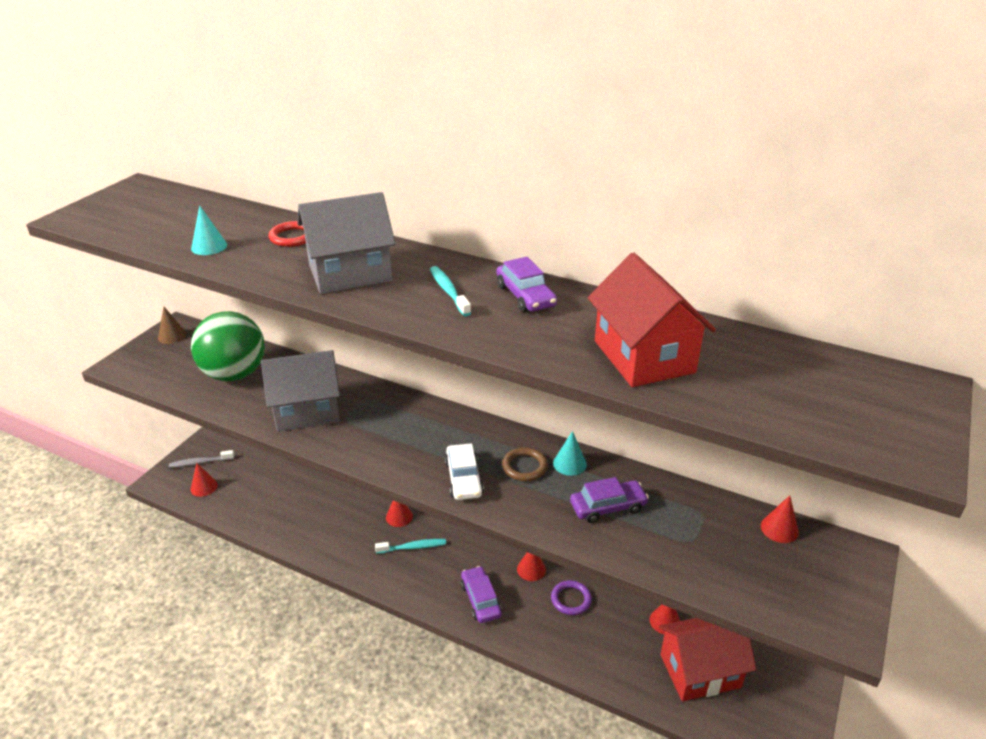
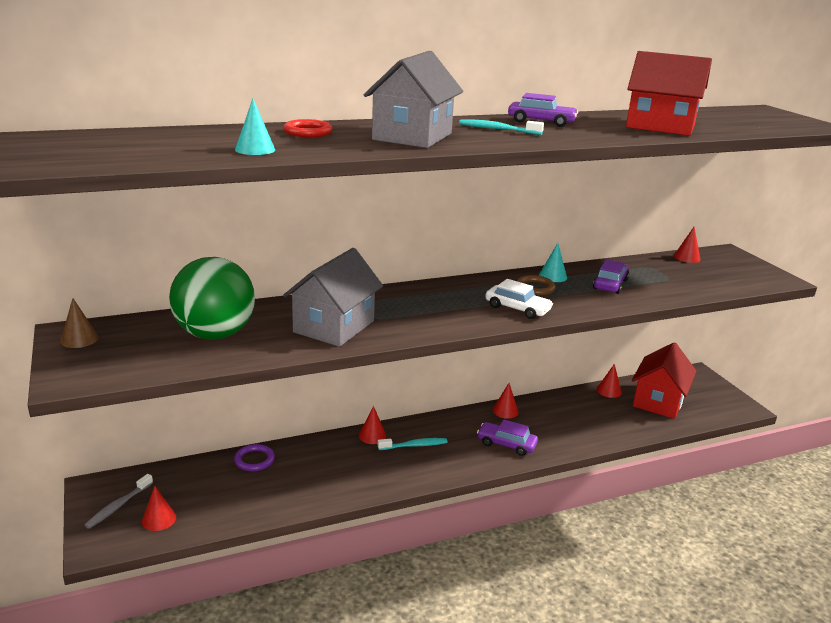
camera: 50 degrees left, 10 degrees down
(413, 547) = (414, 445): turquoise toothbrush -> turquoise toothbrush turned 45 degrees clockwise
(571, 599) = (551, 411): purple ring -> purple ring (254, 460)

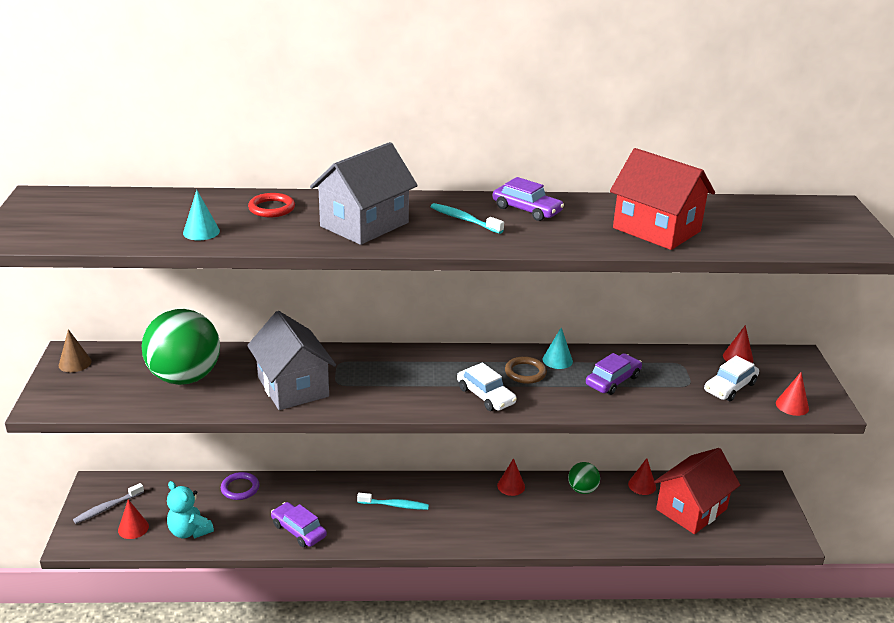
camera: 20 degrees right, 5 degrees up
(223, 509) = (189, 531): none -> turquoise teddy bear
(334, 326) = (293, 387): grey house -> grey house turned 75 degrees counterclockwise
(372, 435) = (360, 486): red cone -> red cone (792, 405)
(506, 444) = (488, 524): purple car -> purple car (298, 530)
(565, 403) = (582, 490): none -> green ball
(701, 277) = (730, 387): none -> white car

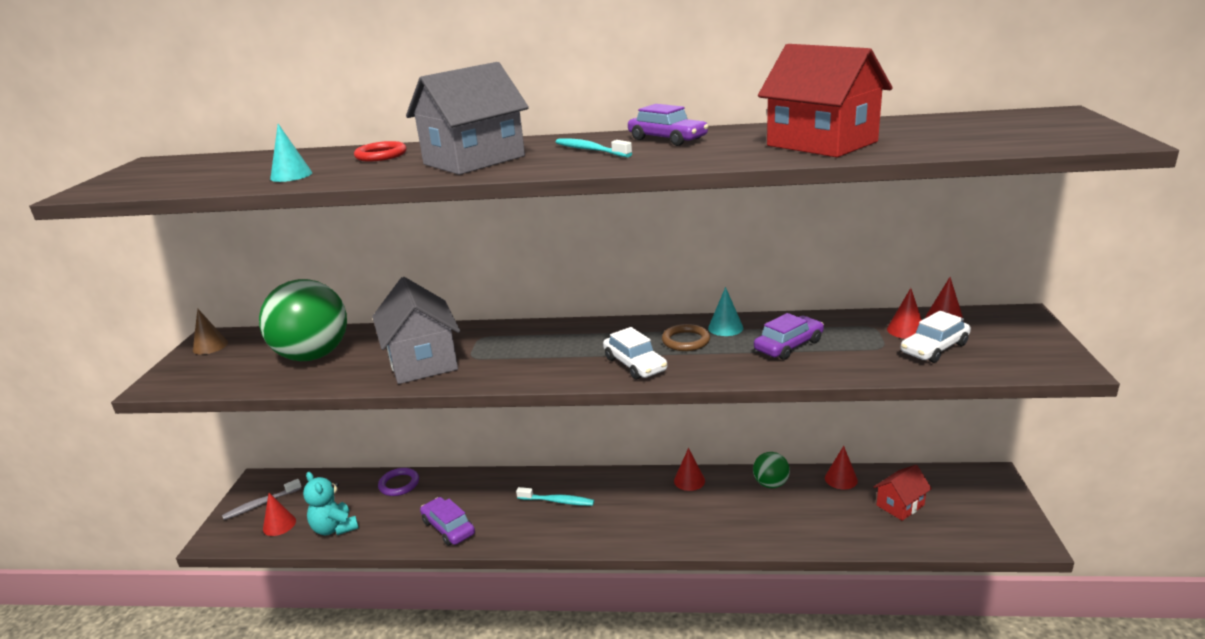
camera: 10 degrees right, 5 degrees down
(691, 509) = (900, 505): red house -> red house, size x0.55
(792, 405) = (1016, 365): red cone -> red cone (906, 330)

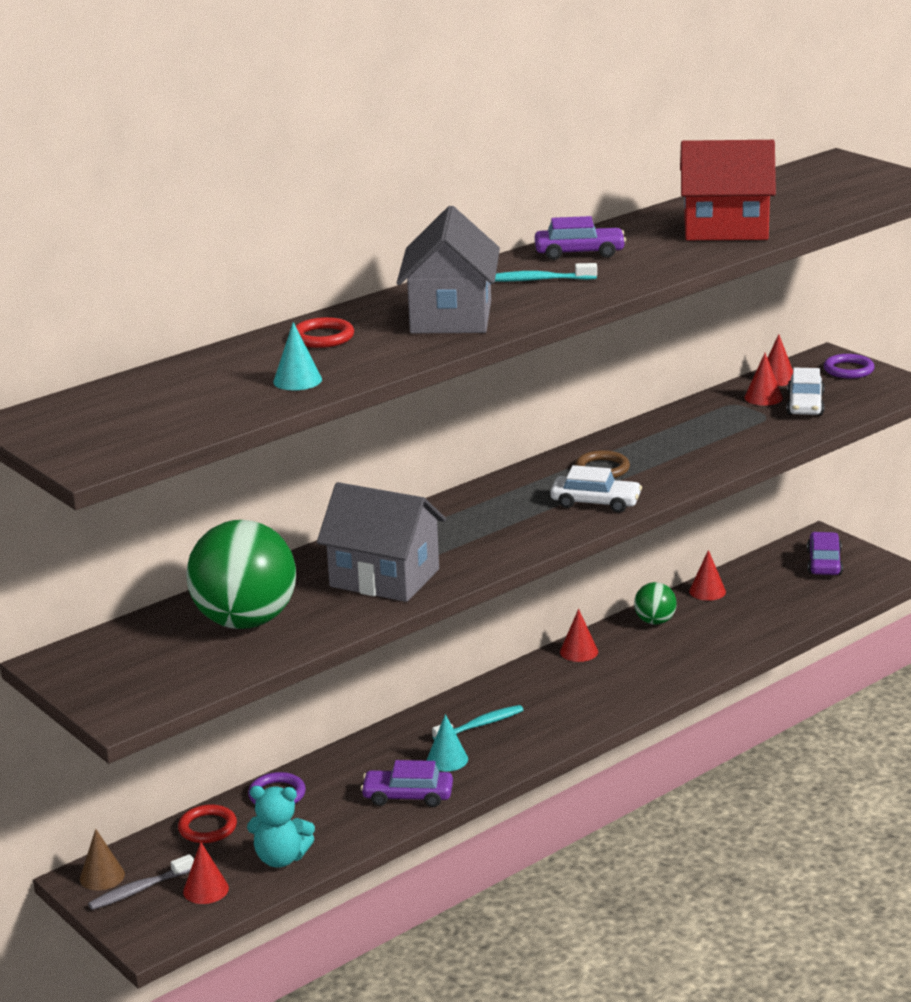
camera: 45 degrees left, 0 degrees up
(210, 346) = (81, 666): brown cone -> brown cone (102, 876)
(260, 504) = (139, 890): grey toothbrush -> grey toothbrush turned 45 degrees clockwise
(342, 485) = (207, 828): none -> red ring
(725, 328) = (615, 446): turquoise cone -> turquoise cone (447, 759)
(788, 345) = (694, 441): purple car -> purple car (824, 562)
(900, 505) = (779, 590): red house -> none
(1025, 332) = (848, 370): none -> purple ring

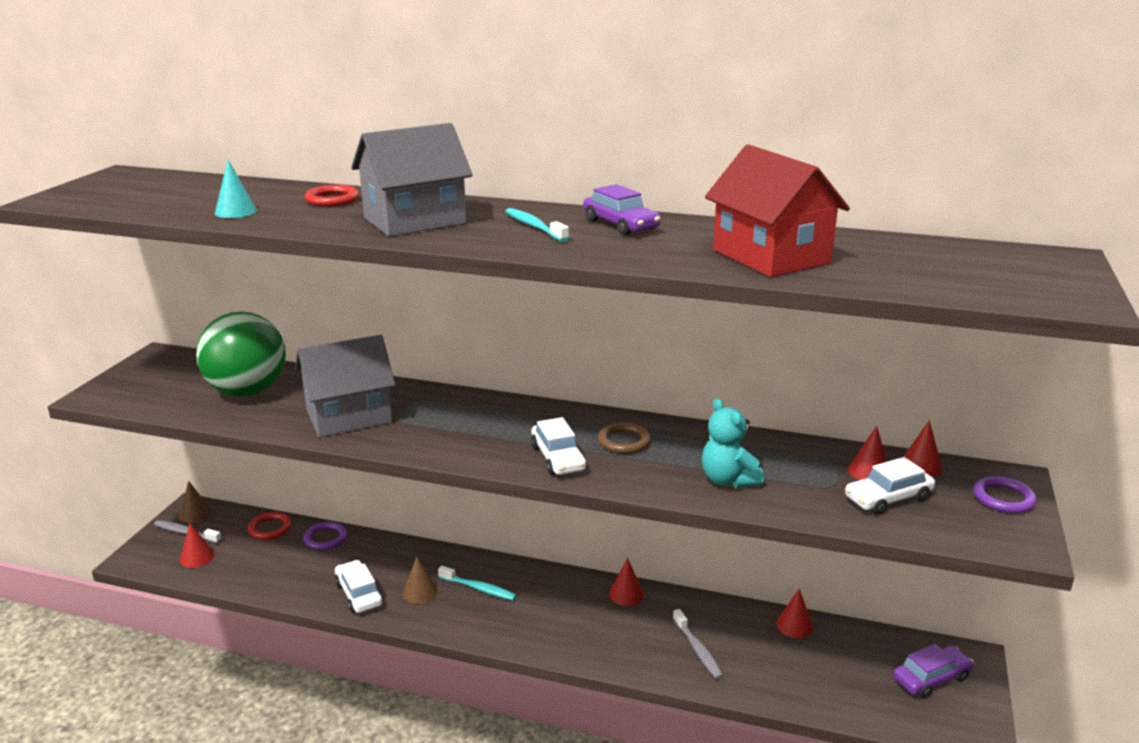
camera: 55 degrees right, 0 degrees up
(281, 858) = (248, 572): turquoise teddy bear -> turquoise teddy bear (728, 480)
(384, 578) = (349, 416): grey house -> grey house turned 75 degrees clockwise
(408, 796) = (359, 594): purple car -> white car
(447, 759) = (419, 592): turquoise cone -> brown cone
(655, 621) = (713, 615): green ball -> none
(690, 644) = (698, 650): none -> grey toothbrush

